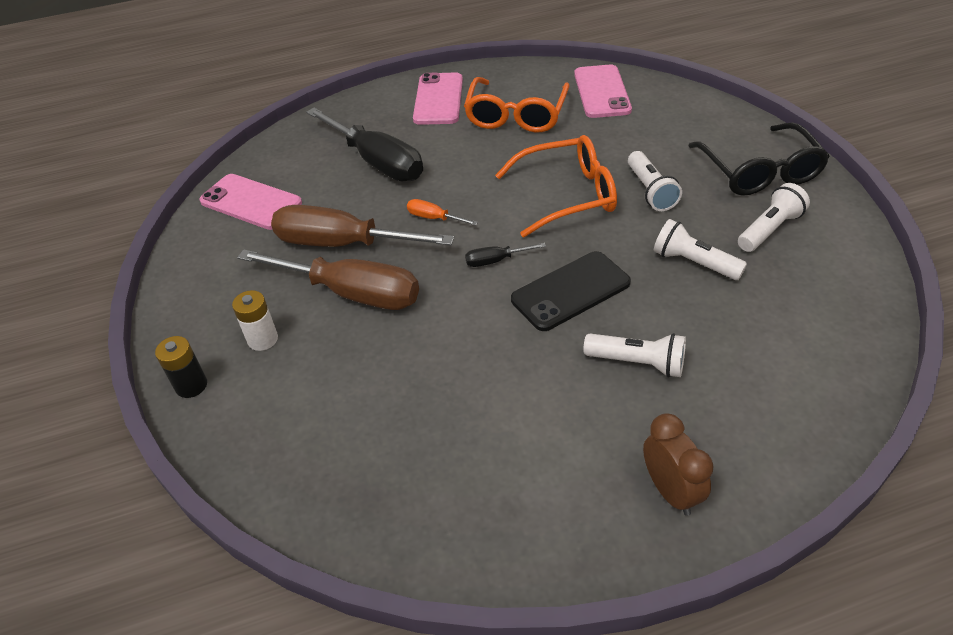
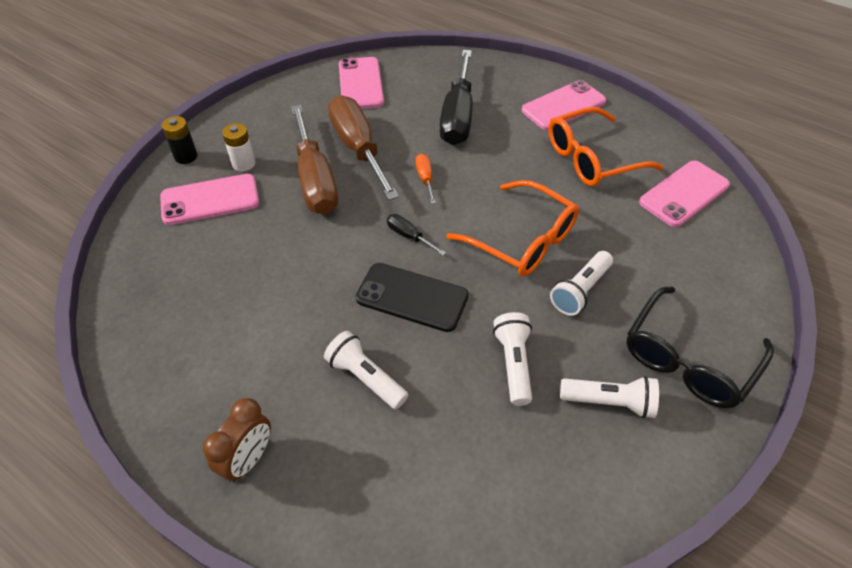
camera: 50 degrees right, 5 degrees up
(287, 390) = (210, 200): none -> pink phone
(637, 363) = (366, 378): white flashlight -> white flashlight turned 150 degrees clockwise

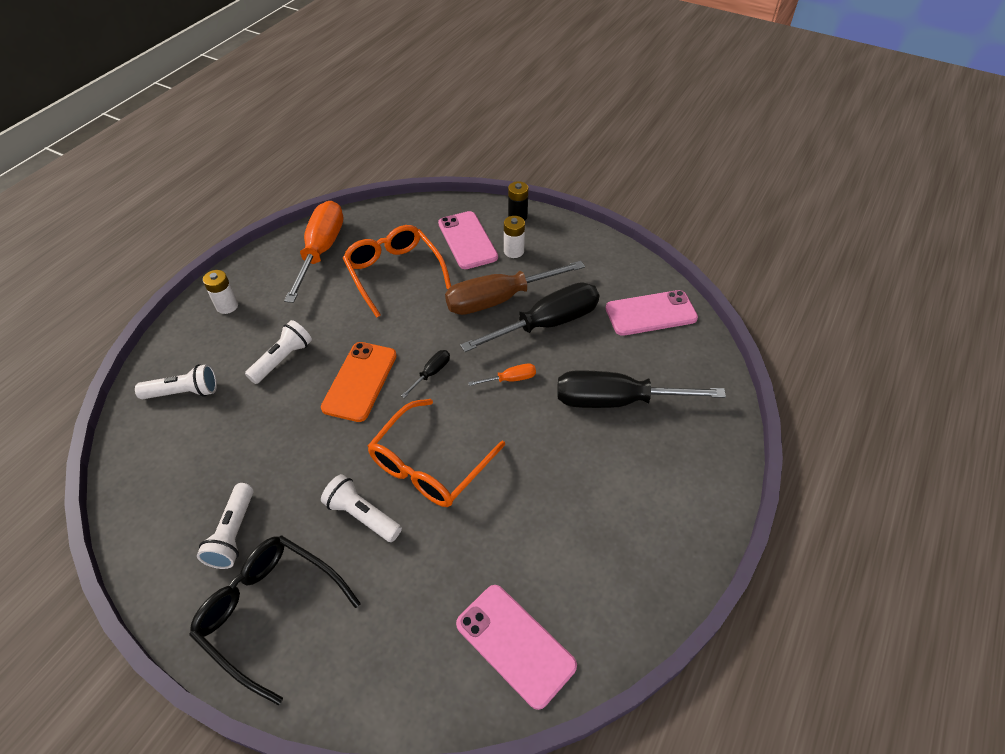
camera: 85 degrees right, 0 degrees up
(171, 348) = (321, 251): none -> orange screwdriver
(248, 459) = (227, 306): brown clock -> white battery
(358, 148) = (546, 324): brown screwdriver -> black screwdriver
(412, 297) = (360, 381): black phone -> orange phone
(513, 363) = (283, 458): white flashlight -> white flashlight (184, 392)
(563, 106) = (663, 510): pink phone -> none
(591, 158) = (566, 537): orange glasses -> orange glasses (394, 273)

